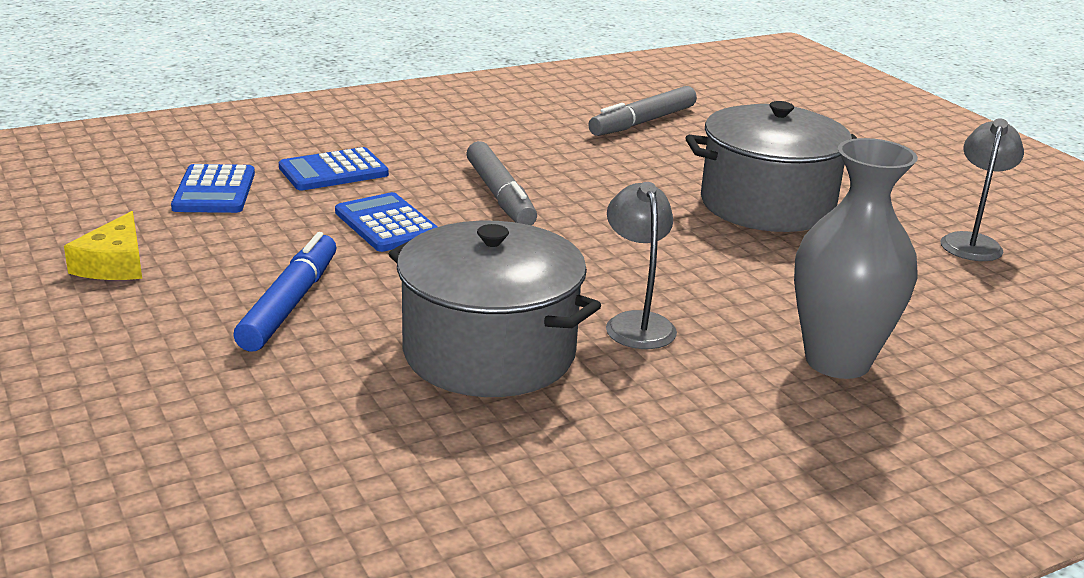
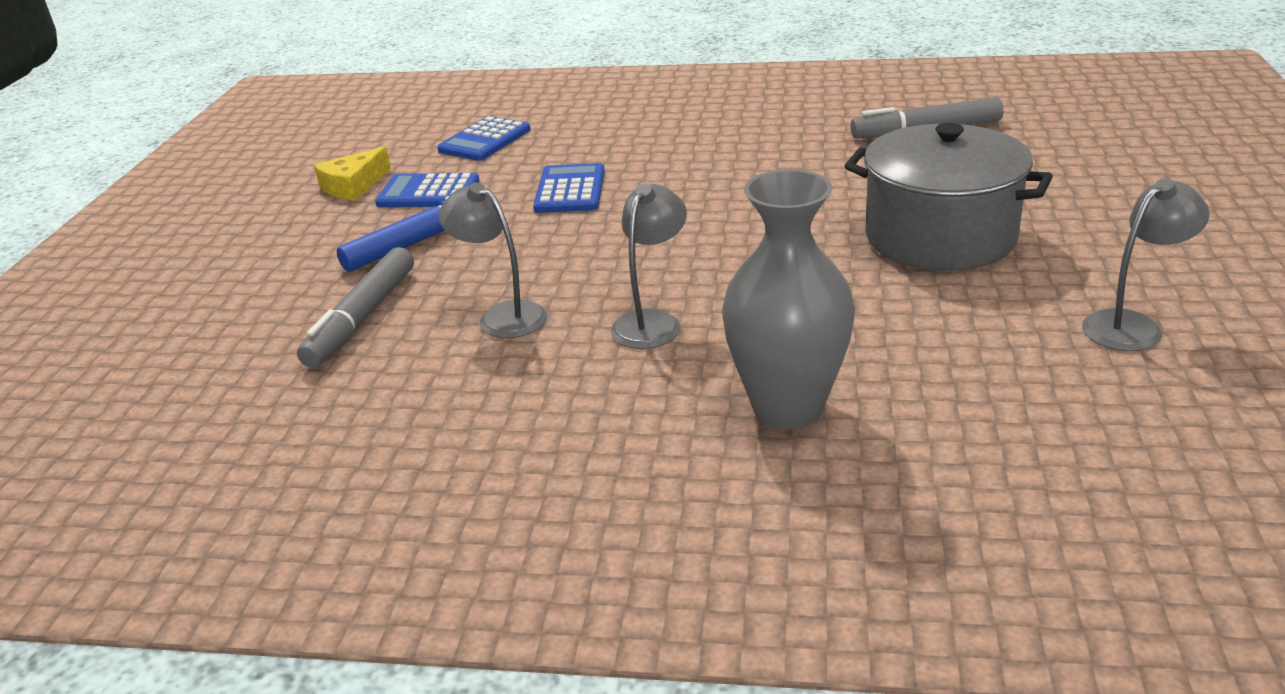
camera: 40 degrees right, 5 degrees up
(333, 171) = (589, 138): blue calculator -> blue calculator (428, 193)
(489, 352) = (502, 315): grey pot -> grey lamp
(500, 196) = (693, 181): grey marker -> grey marker (362, 318)

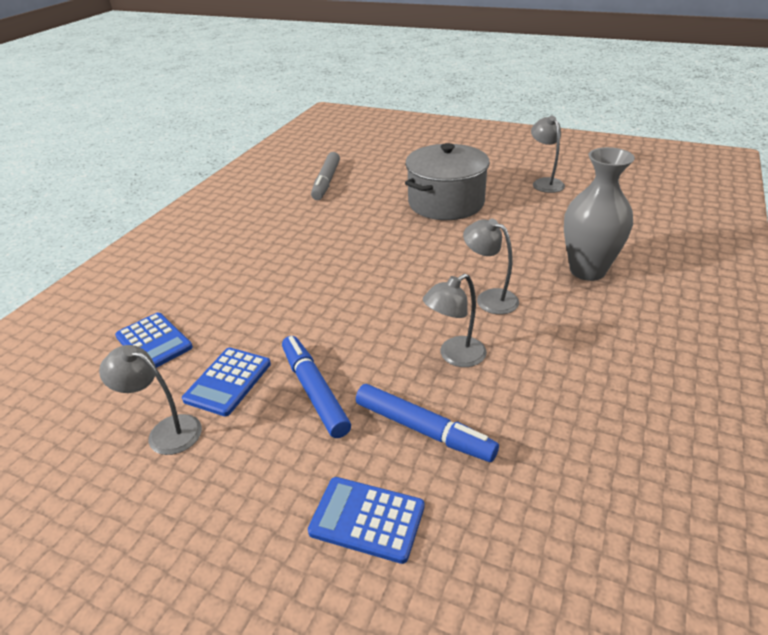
camera: 75 degrees left, 5 degrees up
(353, 185) = (166, 431): yellow cheese -> grey lamp
(362, 318) = (424, 429): grey marker -> blue marker
(570, 190) = (290, 308): blue calculator -> blue calculator (367, 519)

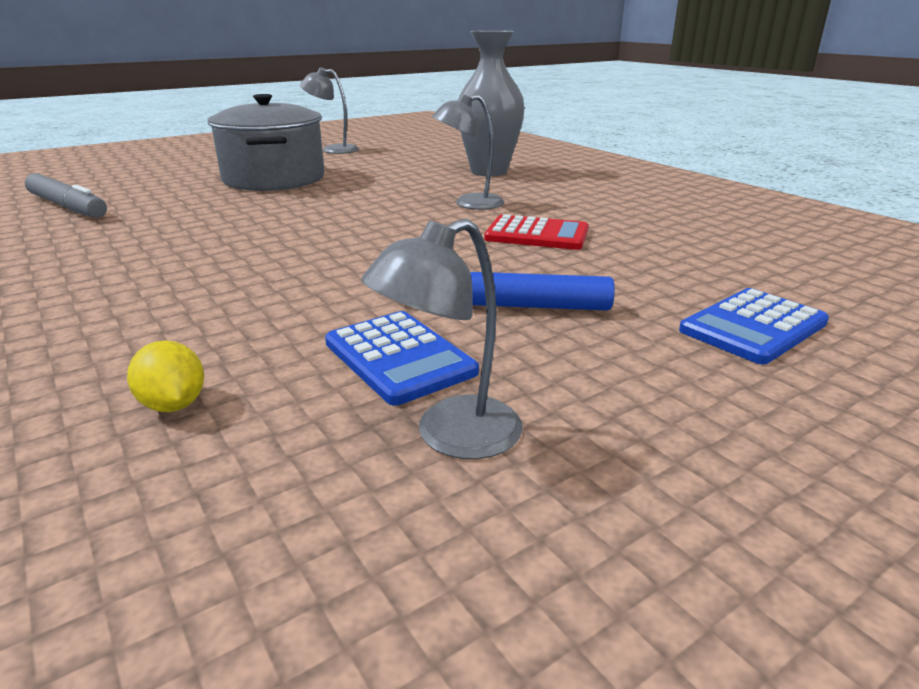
camera: 60 degrees left, 10 degrees down
(154, 342) = (174, 405): blue calculator -> yellow lemon
(424, 429) = (634, 271): blue marker -> none
(455, 356) = (537, 234): grey lamp -> red calculator

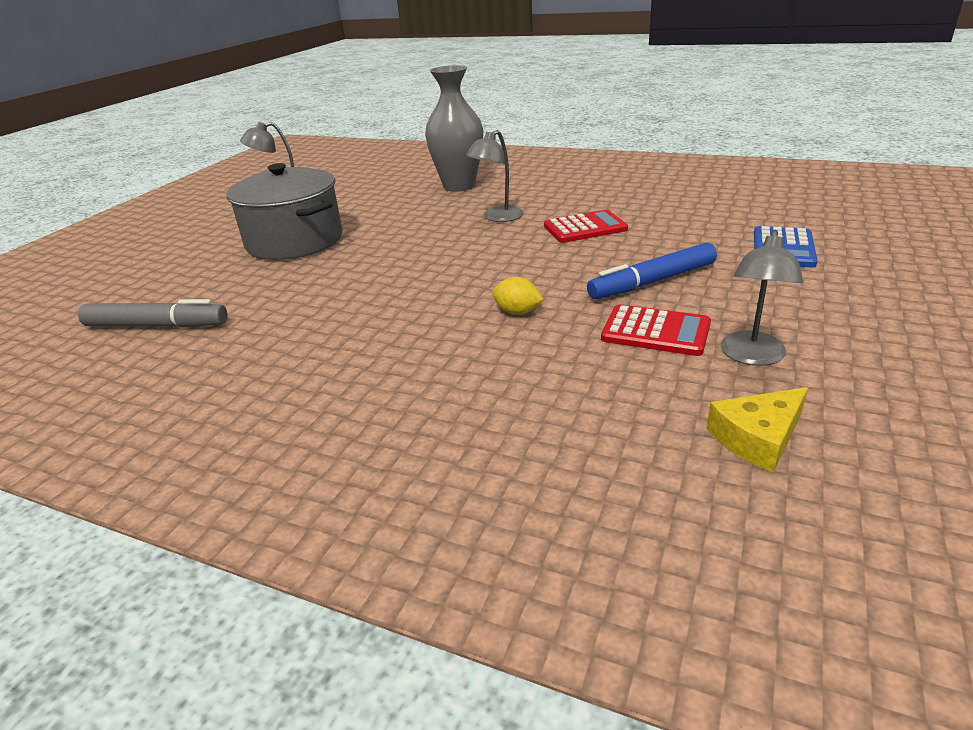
camera: 30 degrees left, 5 degrees up
(174, 405) = (593, 406): yellow lemon -> yellow lemon (517, 312)
(245, 544) = (757, 438): none -> yellow cheese
(399, 357) = (655, 331): blue calculator -> red calculator

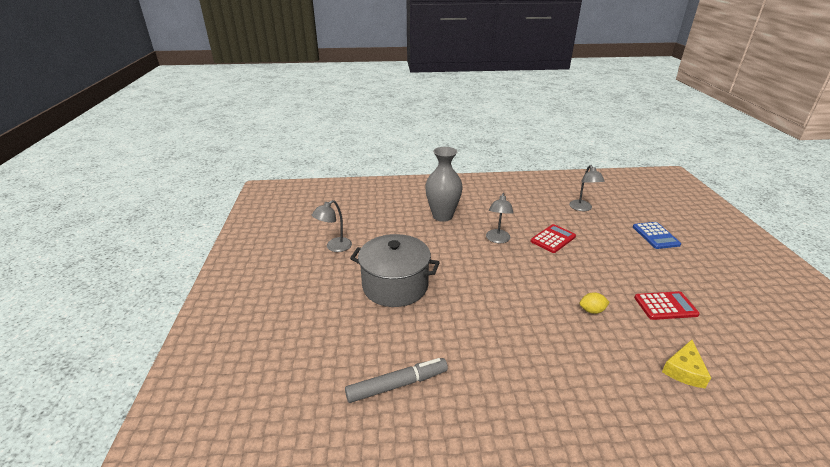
camera: 30 degrees left, 0 degrees up
(652, 282) = (627, 272): blue marker -> none
(751, 356) = (716, 310): grey lamp -> grey lamp (582, 208)
(757, 438) = (768, 358): yellow cheese -> yellow cheese (684, 370)

